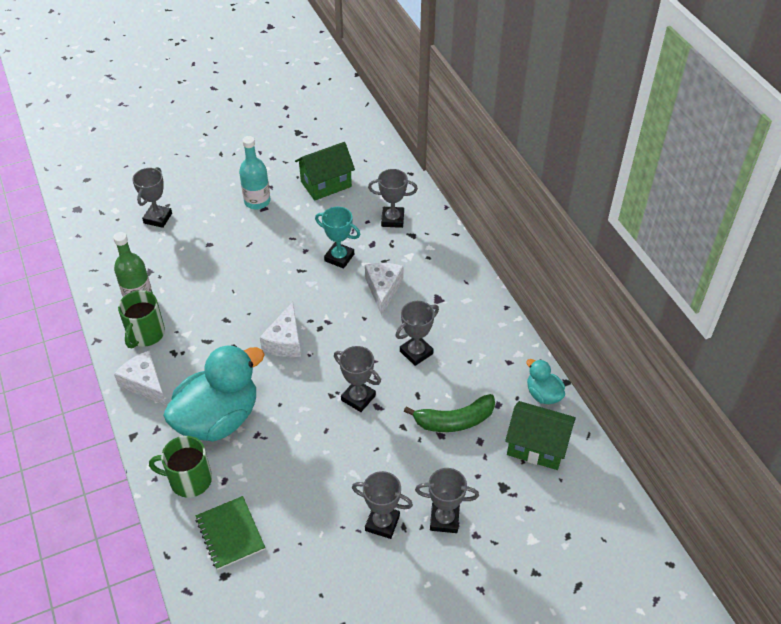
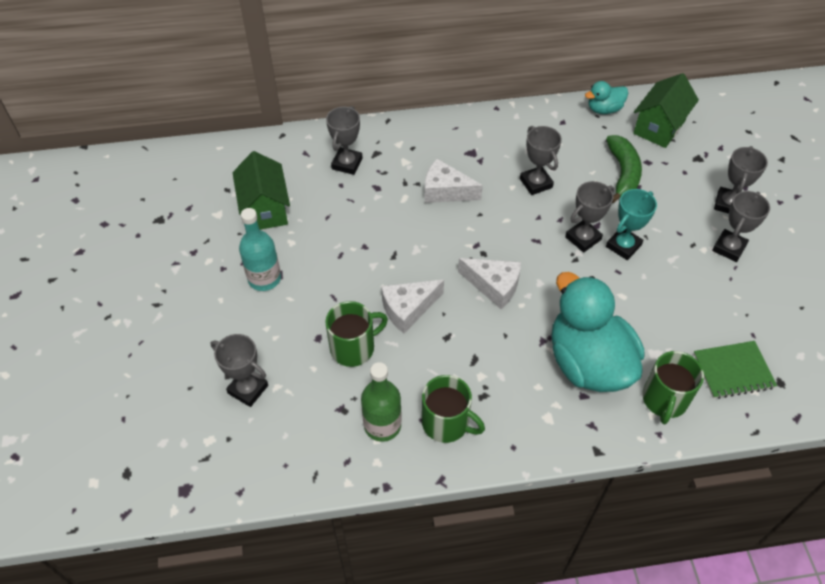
camera: 75 degrees left, 5 degrees up
(145, 384) = (524, 431): white cheese -> white cheese (408, 309)
(204, 266) = (353, 347): none -> green mug
(339, 257) = (387, 218): turquoise trophy -> turquoise trophy (623, 246)

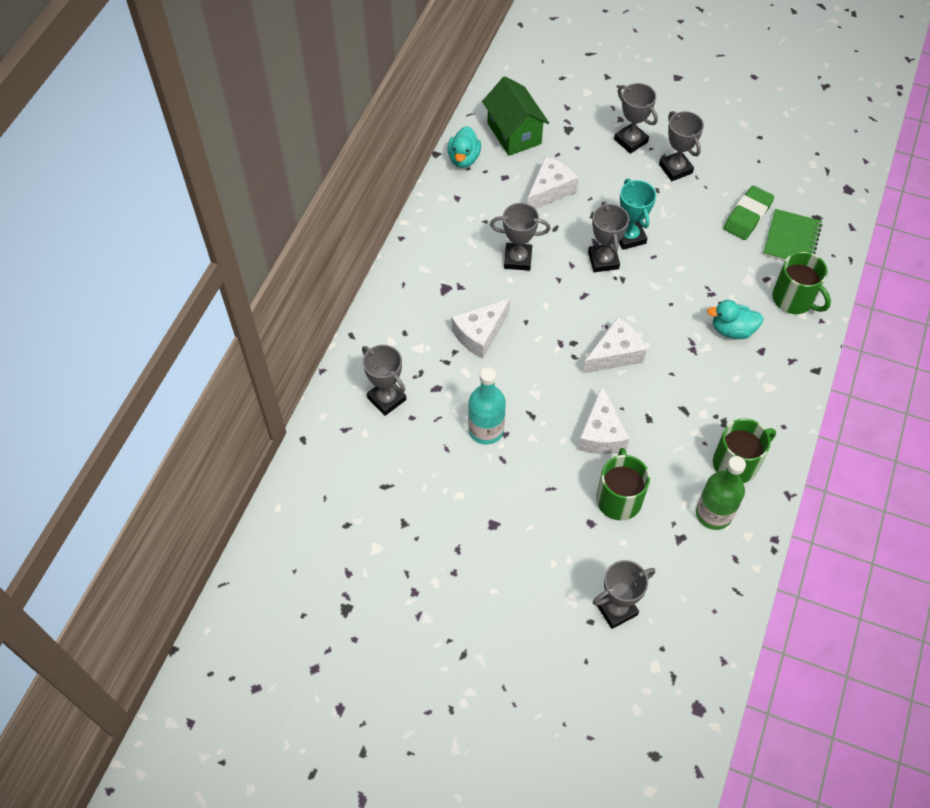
camera: 60 degrees left, 5 degrees up
(264, 278) = (491, 539): turquoise bottle -> turquoise bottle (486, 430)
(265, 209) = (399, 500): green house -> none
(588, 362) = (732, 330): turquoise duck -> turquoise duck, size x0.47
(622, 174) = (550, 190): green banana -> white cheese
(727, 324) = (747, 216): none -> green eraser

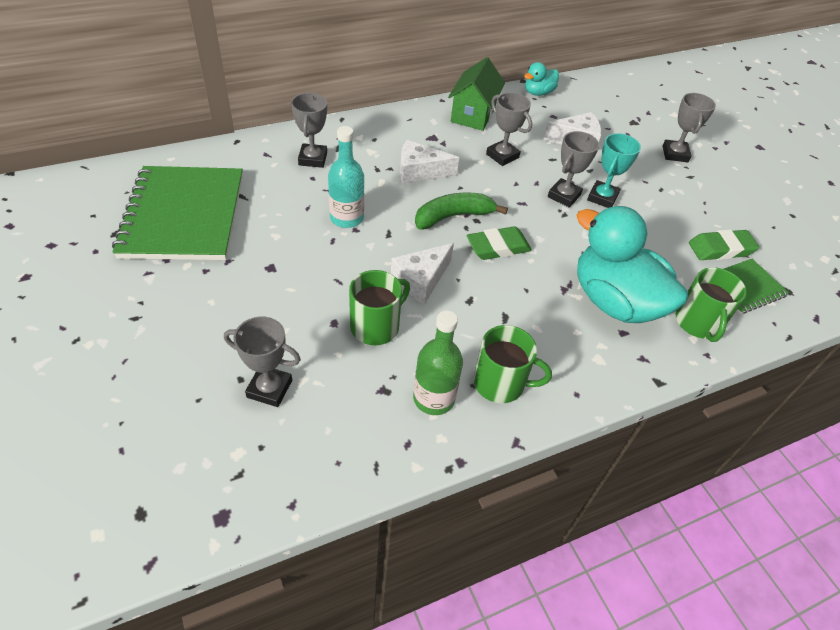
camera: 40 degrees right, 10 degrees down
(370, 546) = (183, 215): none -> green notebook
(514, 133) = (590, 102): green house -> green house (473, 114)
(554, 355) = (453, 216): none -> green banana
(615, 354) = (498, 247): white cheese -> green eraser
(675, 169) = (692, 188): grey trophy -> none
(732, 330) = (614, 302): turquoise duck -> turquoise duck, size x2.14

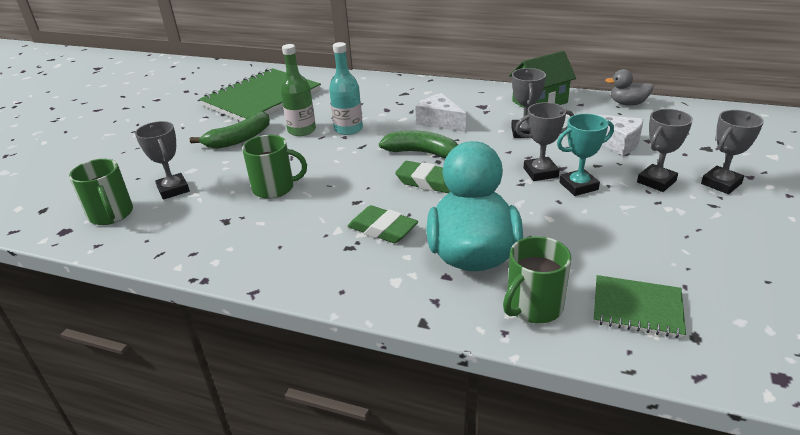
camera: 50 degrees right, 15 degrees down
(244, 285) = (239, 139): none -> green banana
(313, 159) = (377, 94): grey trophy -> grey trophy (656, 181)
(420, 280) = (341, 177): white cheese -> none
(434, 398) = (245, 240): green bottle -> green bottle (302, 130)
(500, 383) = (299, 255): green mug -> green mug (111, 214)
(538, 93) = (627, 104): turquoise duck -> grey duck
(720, 249) = (657, 269): green eraser -> green eraser (382, 229)

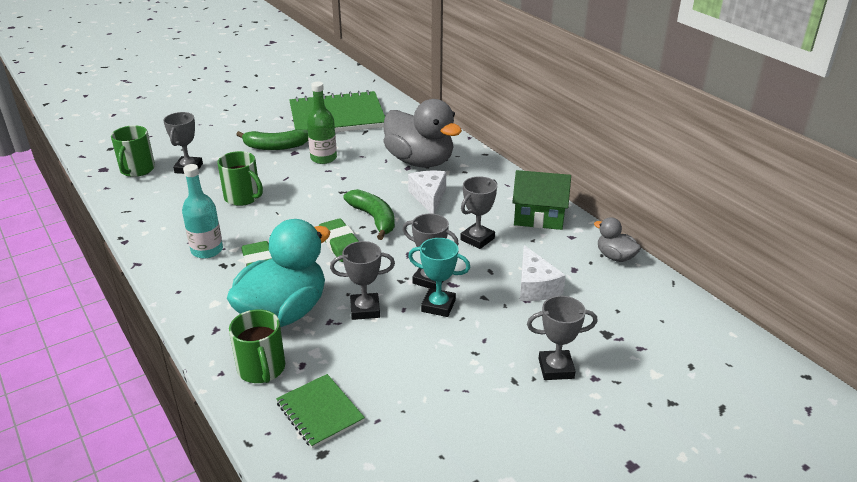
camera: 35 degrees right, 0 degrees up
(348, 129) = (355, 172): turquoise bottle -> turquoise bottle (207, 250)
(389, 102) = (420, 161): none -> grey duck
(533, 306) = (262, 369): green mug -> green mug turned 105 degrees counterclockwise
(656, 181) = (505, 336): grey trophy -> grey trophy (365, 310)

